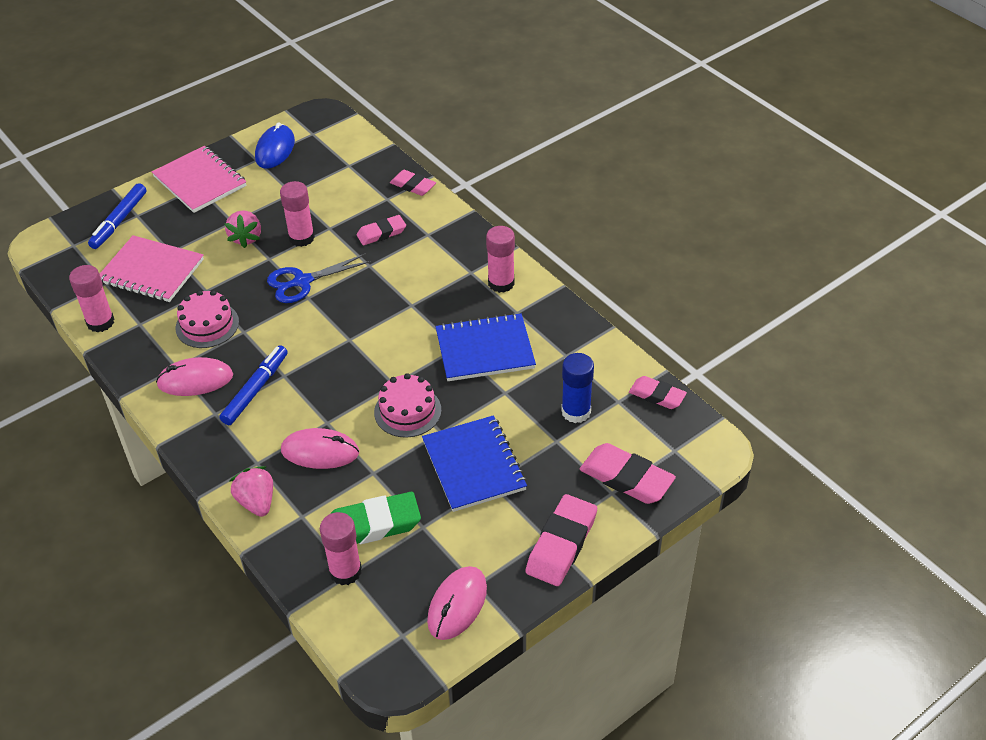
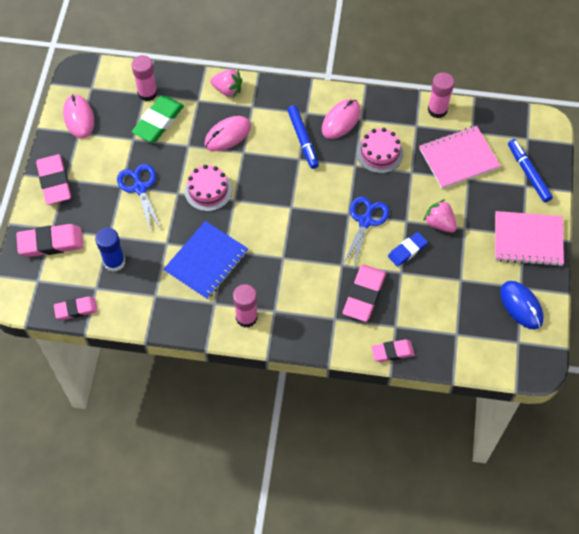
camera: 135 degrees right, 15 degrees up
(301, 238) = (407, 251): pink glue stick -> blue eraser
(381, 233) = (364, 295): pink eraser -> pink eraser, size x1.59
(473, 465) = (140, 188): blue notebook -> blue scissors

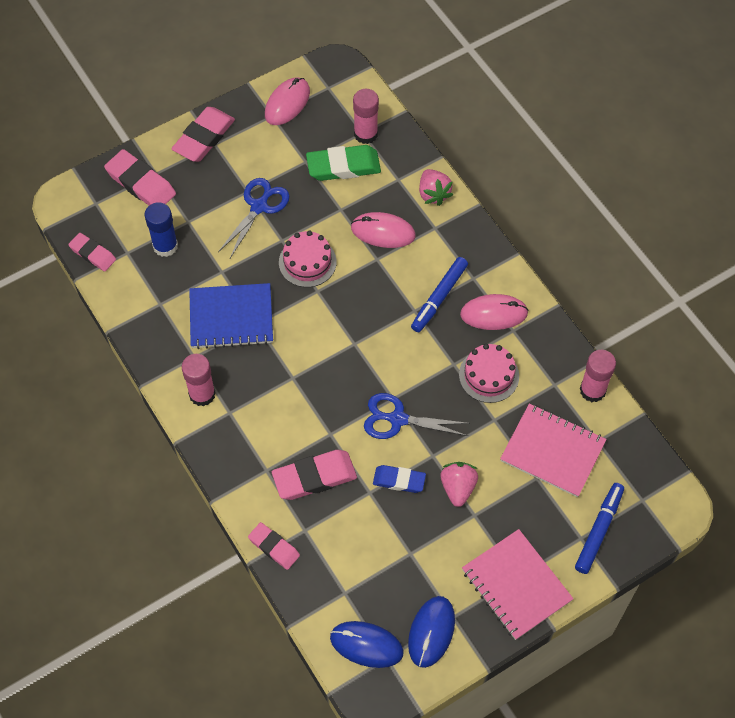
camera: 50 degrees right, 0 degrees up
(365, 221) = (398, 419): blue scissors -> blue scissors turned 150 degrees counterclockwise
(501, 347) = (366, 645): none -> blue mouse

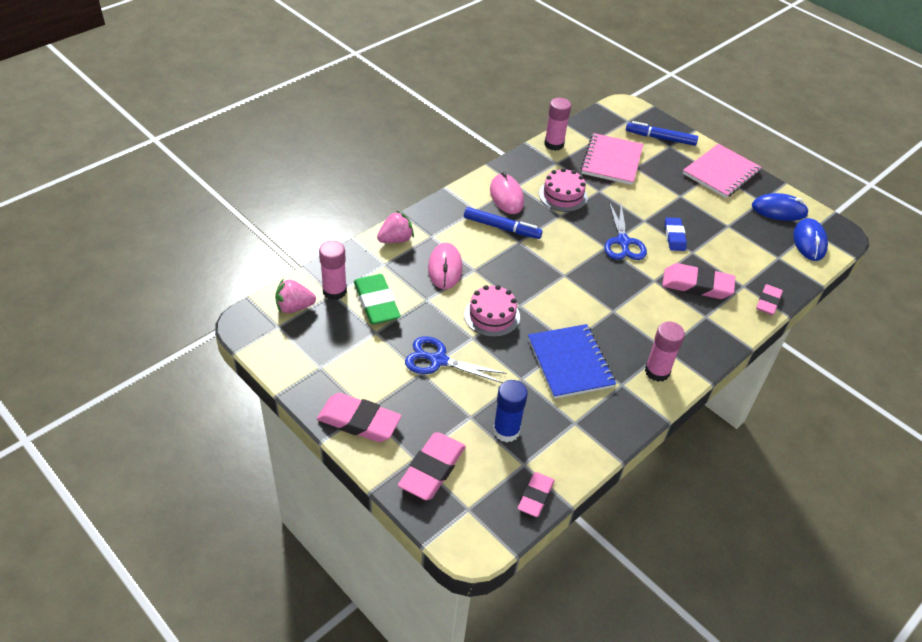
camera: 105 degrees left, 15 degrees down
(287, 103) = (302, 356): pink mouse -> none
(314, 477) = (697, 285): pink eraser -> pink eraser turned 45 degrees counterclockwise
(458, 488) = (664, 205): pink strawberry -> pink strawberry (294, 307)

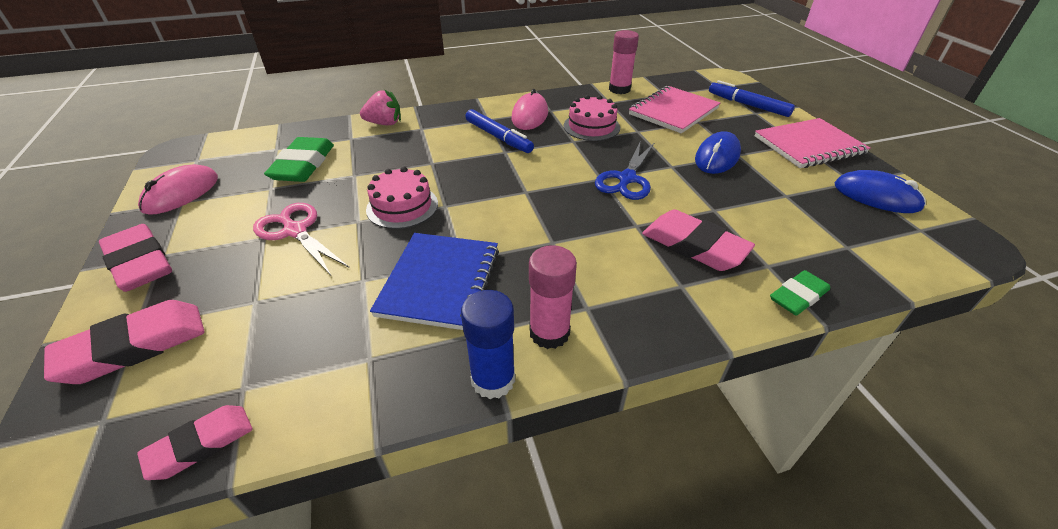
camera: 30 degrees right, 5 degrees down
(294, 307) = (230, 149): pink strawberry -> none
(334, 291) = (280, 147): pink glue stick -> none
(438, 360) = (295, 231): blue scissors -> pink scissors
(445, 268) = (403, 154): pink mouse -> pink mouse (181, 193)
(506, 431) = (273, 334): blue glue stick -> blue glue stick (493, 379)
(674, 236) = (700, 189): blue eraser -> none
(768, 302) = (798, 296): pink eraser -> green eraser
(809, 242) = (911, 241): blue mouse -> blue mouse (717, 157)

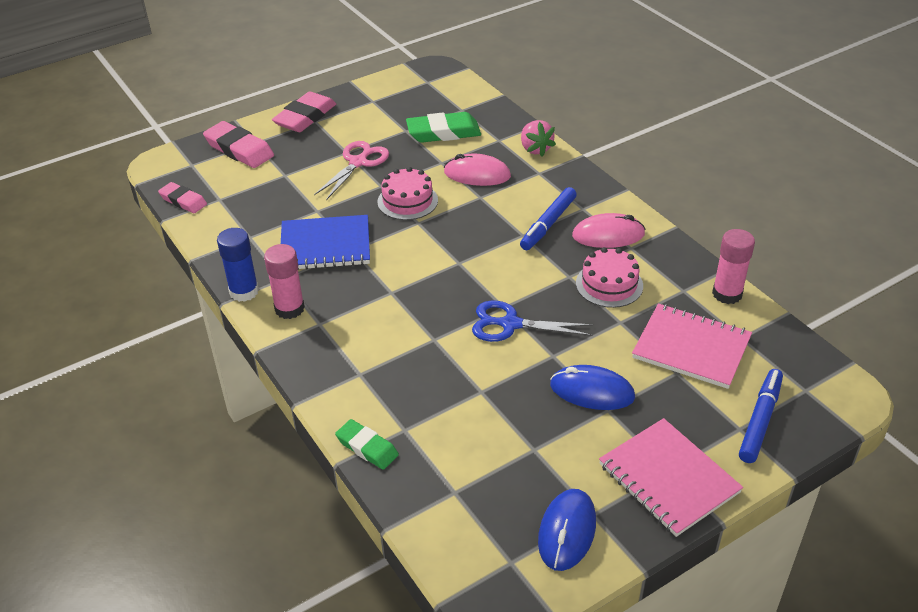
camera: 75 degrees right, 0 degrees up
(181, 193) = (382, 96): pink mouse -> pink mouse (477, 174)
(694, 246) = (416, 379): pink eraser -> none

